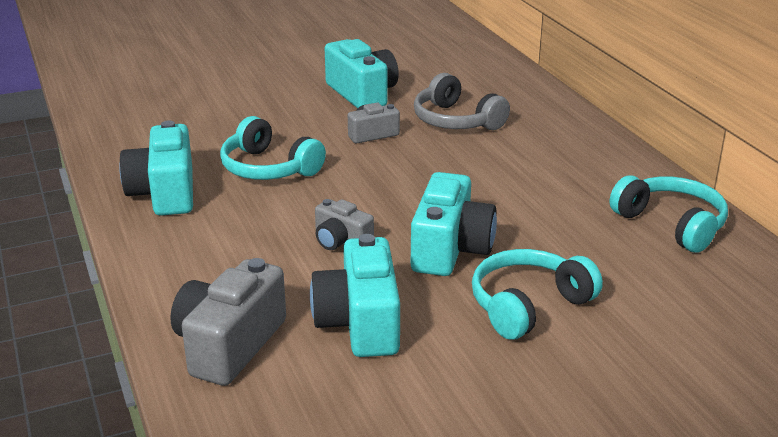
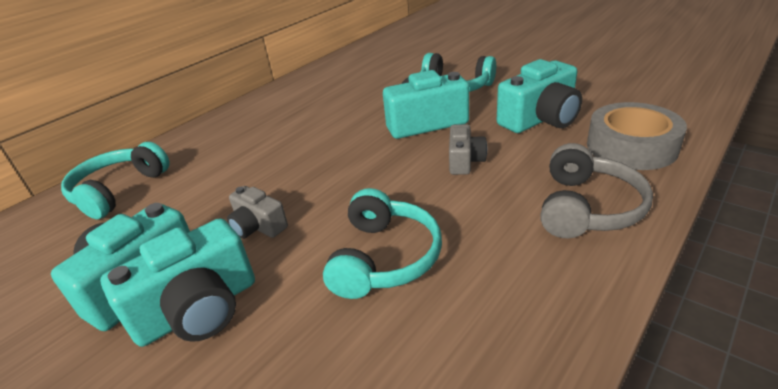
camera: 115 degrees left, 5 degrees up
(165, 193) = (510, 307): turquoise camera -> turquoise camera (198, 309)
(229, 345) = (631, 146): grey camera -> grey tape
(456, 120) = (201, 192): grey headphones -> grey headphones (586, 208)
(671, 224) = (326, 80): turquoise headphones -> turquoise headphones (119, 190)

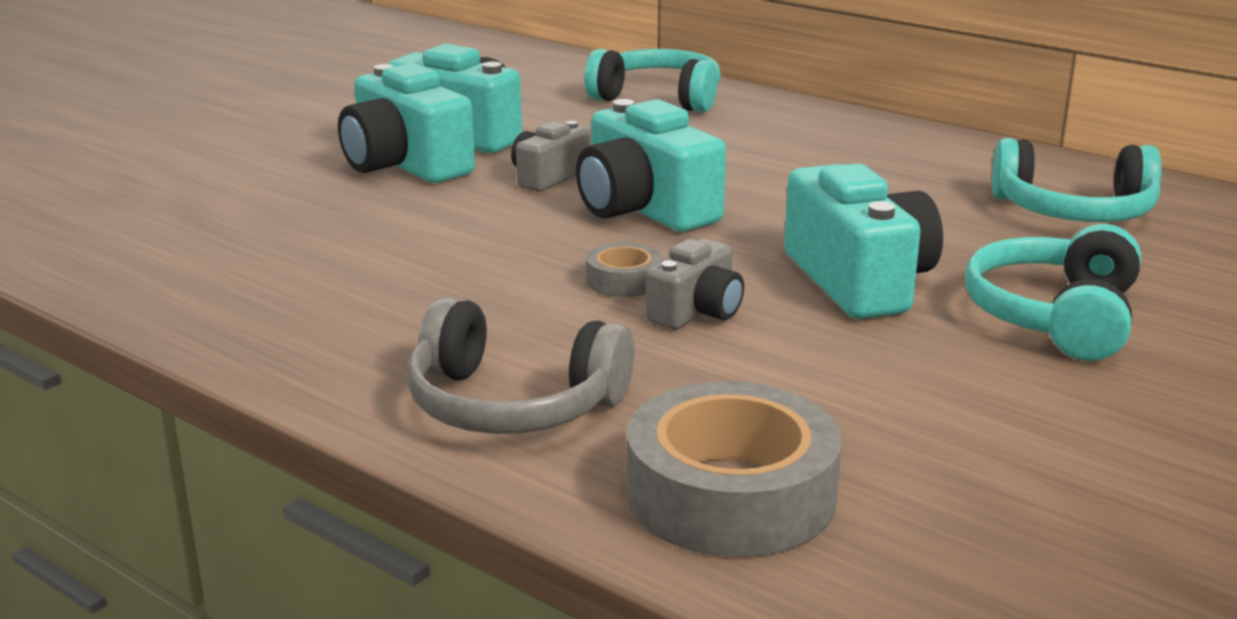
camera: 85 degrees right, 10 degrees down
(384, 258) = (449, 249): turquoise headphones -> turquoise headphones (1073, 211)
(430, 184) = (623, 281): none -> grey tape
(465, 161) = (697, 311): grey camera -> grey camera turned 60 degrees counterclockwise
(540, 119) = (877, 403): turquoise camera -> turquoise camera (644, 209)

